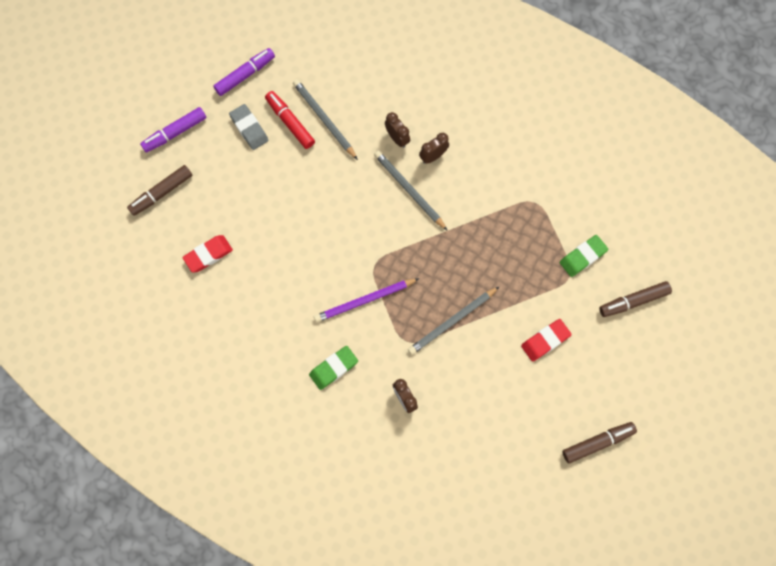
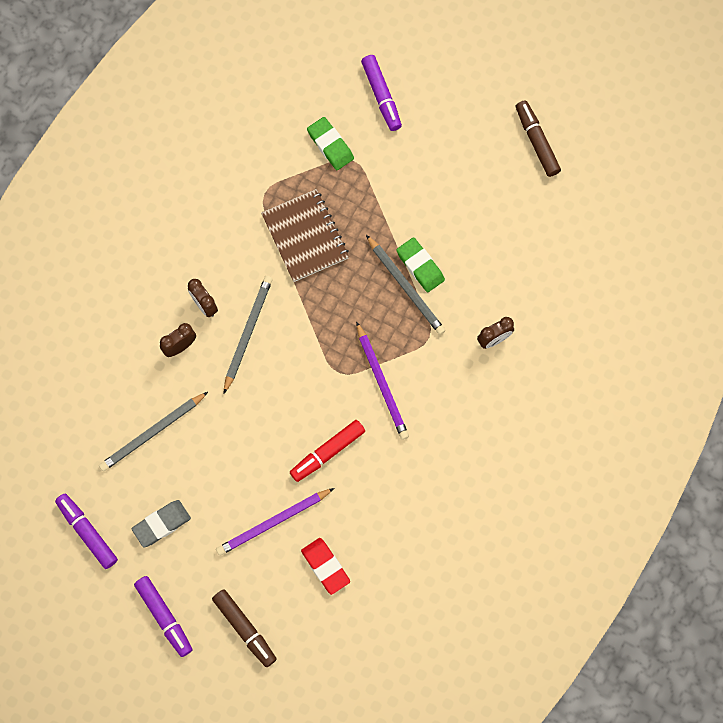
camera: 90 degrees left, 0 degrees up
(247, 213) = (273, 522): none -> purple pencil
(290, 122) = (155, 474): red marker -> red marker (327, 452)
(333, 368) = (461, 417): green eraser -> green eraser (420, 266)
(409, 190) = (247, 333): grey pencil -> grey pencil turned 150 degrees clockwise
(496, 236) = (305, 236): none -> brown notebook
(545, 341) = (427, 189): red eraser -> none
(633, 301) = (381, 96): brown marker -> purple marker

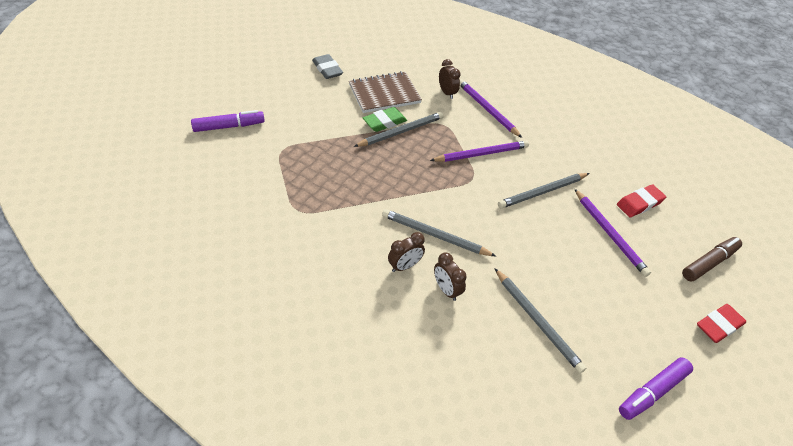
camera: 90 degrees left, 25 degrees down
(161, 524) = (629, 320): grey eraser -> grey eraser (327, 69)
(164, 617) = (718, 325): purple marker -> red eraser
(305, 236) = (347, 186): brown notebook -> brown notebook (384, 94)
(327, 452) = (542, 192): red marker -> grey pencil
(330, 145) = (264, 161): green eraser -> none
(468, 391) = (487, 109): none -> purple pencil
(536, 141) = (296, 55): brown marker -> none

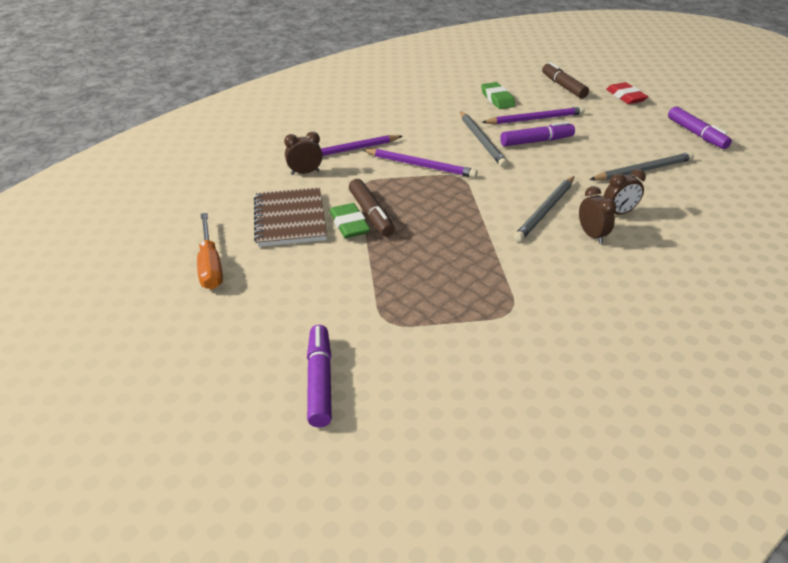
camera: 75 degrees left, 10 degrees down
(327, 69) = (210, 265): grey eraser -> orange screwdriver
(401, 131) = (371, 214): grey pencil -> brown marker
(481, 154) = (420, 165): purple pencil -> purple pencil turned 120 degrees clockwise
(560, 233) = (536, 141): none -> purple marker
(639, 203) = (497, 99): red eraser -> green eraser

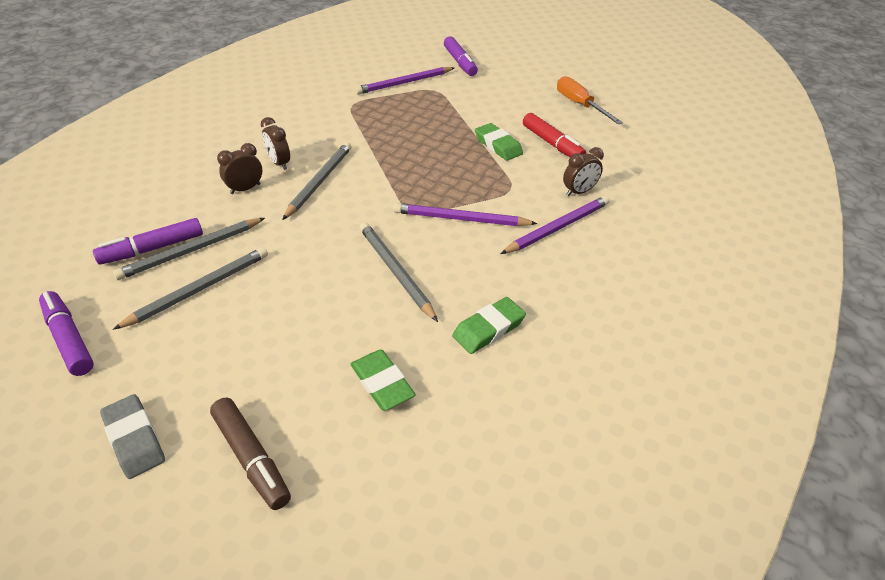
camera: 165 degrees right, 5 degrees up
(290, 219) = (552, 144): brown notebook -> red marker
(371, 214) = (484, 157): brown marker -> none
(428, 110) = (488, 329): none -> green eraser
(535, 119) = (318, 335): purple pencil -> purple pencil (404, 83)
(536, 141) = (320, 282): purple marker -> purple marker (153, 249)
(624, 147) = (199, 289): none -> grey pencil
(625, 97) = (134, 439): red eraser -> grey eraser

